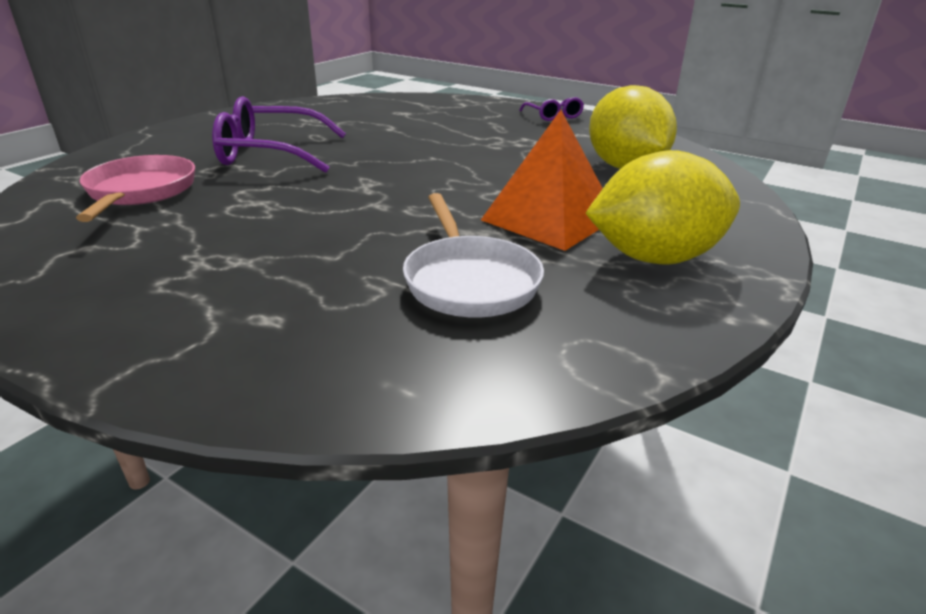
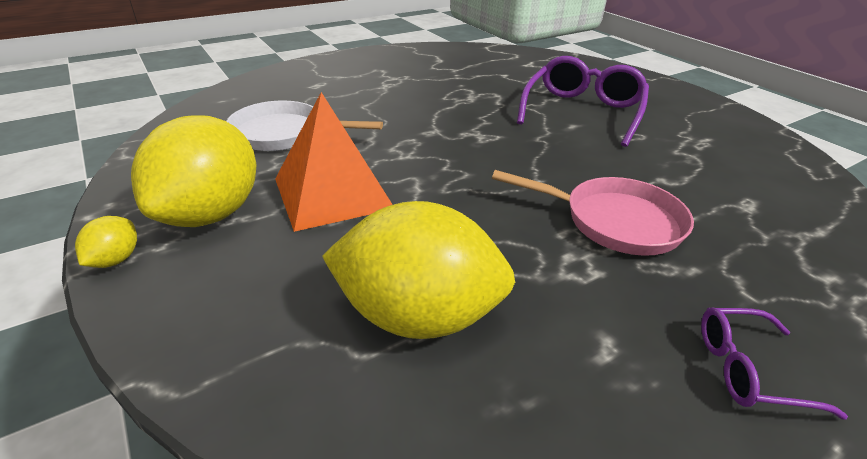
camera: 115 degrees right, 5 degrees up
(140, 192) = (514, 71): pink pan -> pink pan (614, 221)
(760, 270) = (115, 260): none -> yellow lemon

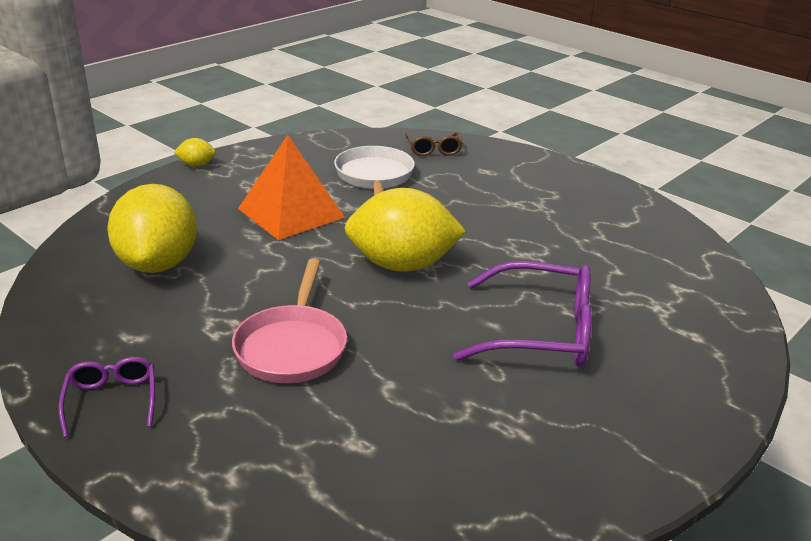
camera: 75 degrees right, 5 degrees down
(211, 214) = (250, 178): yellow lemon -> yellow lemon (402, 265)
(249, 97) = (433, 150): none -> brown glasses

